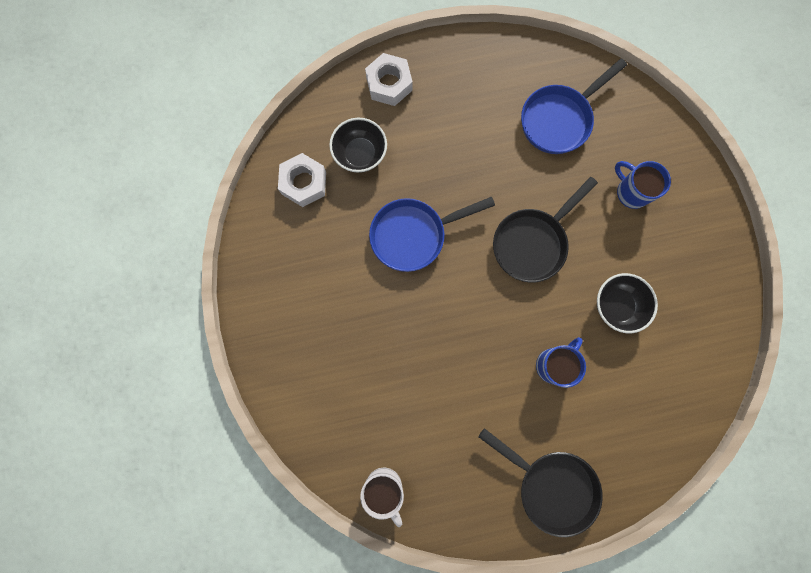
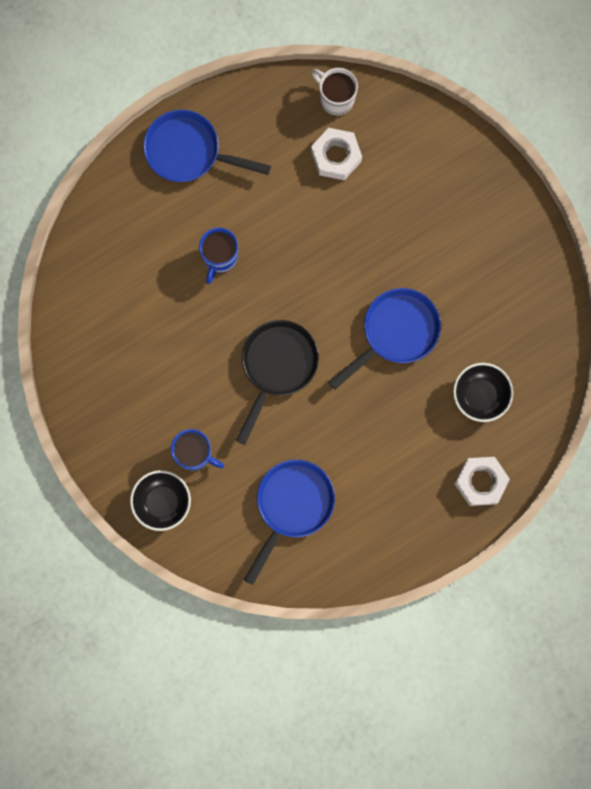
camera: 160 degrees right, 0 degrees up
(304, 183) = (523, 346): white nut -> white nut (336, 156)
(551, 485) = (189, 152): black pan -> blue pan
(616, 305) = (176, 334): black bowl -> black bowl (162, 502)

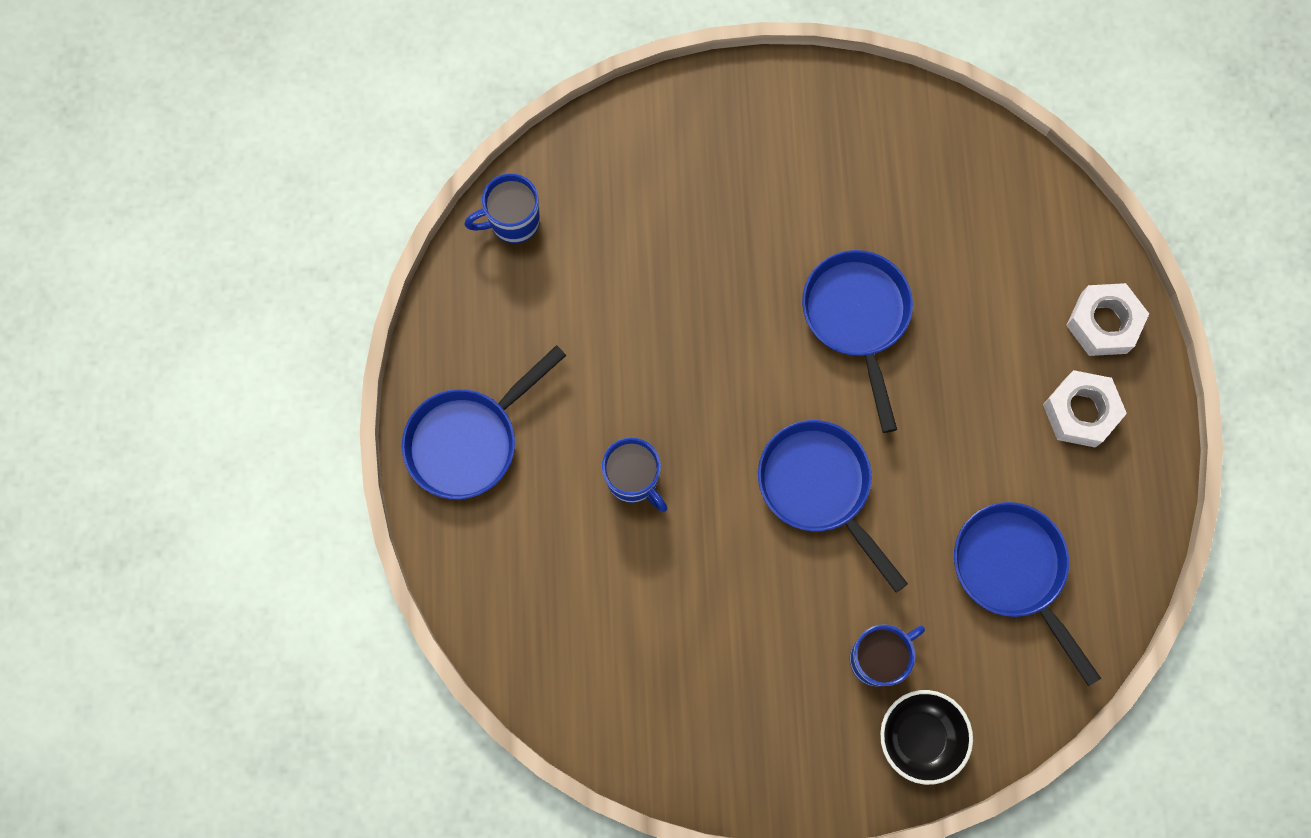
camera: 60 degrees left, 5 degrees down
(277, 366) = (819, 488): black pan -> blue pan
(336, 98) = (513, 222): white mug -> blue mug
(336, 156) = (588, 263): white nut -> white nut (1080, 412)
(480, 395) = (993, 263): black bowl -> none

